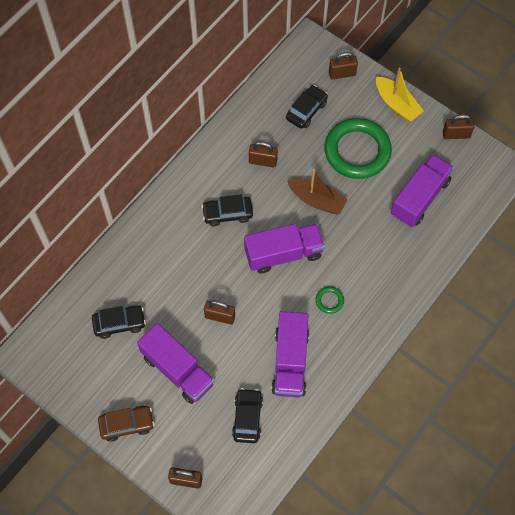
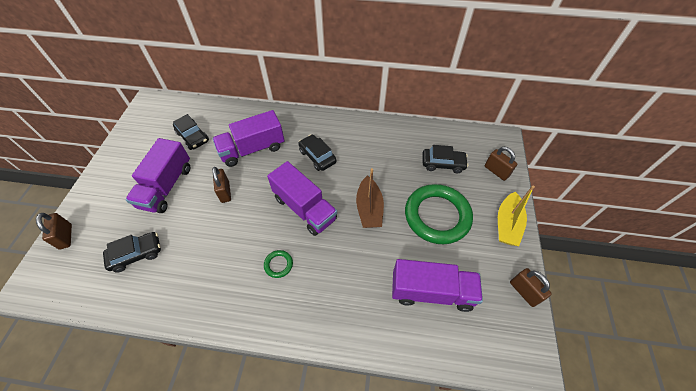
camera: 60 degrees right, 10 degrees down
(127, 424) = (109, 177): brown car -> none
(263, 161) = (377, 157): brown padlock -> none
(290, 361) = (203, 262): purple truck -> purple truck (252, 149)

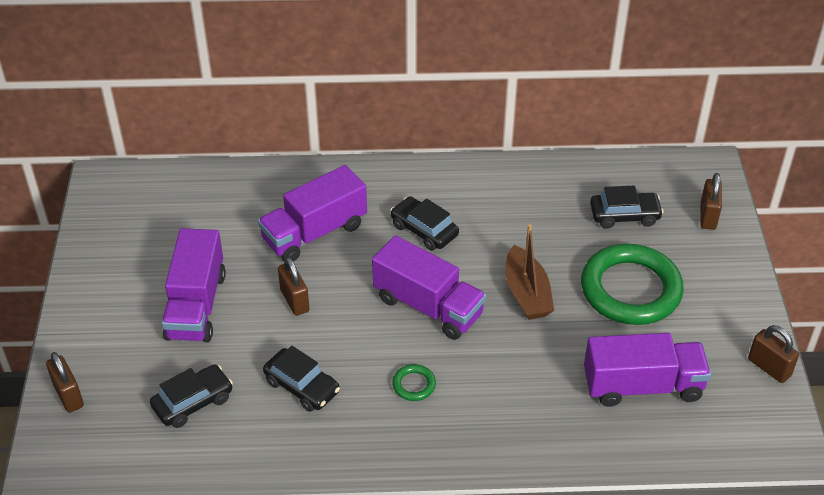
camera: 10 degrees left, 10 degrees down
(193, 137) = (206, 226): black car -> black car (302, 386)
(496, 171) = (708, 216): brown padlock -> brown padlock turned 60 degrees clockwise
(507, 224) = (734, 287): yellow boat -> none

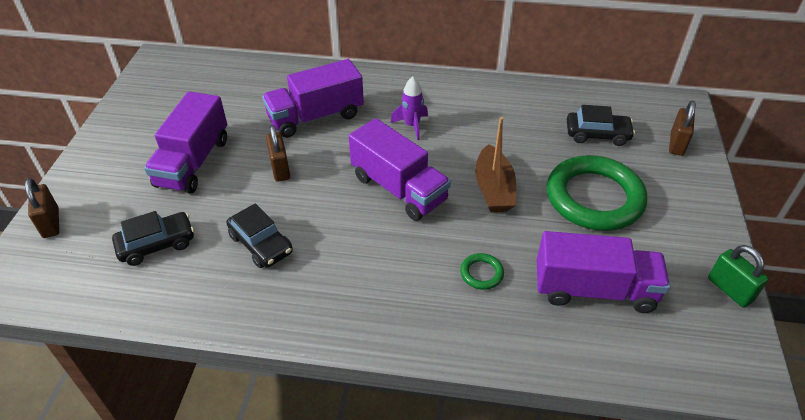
camera: 10 degrees right, 0 degrees up
(414, 385) = (366, 257): green ring -> green ring (481, 273)
(424, 230) = (412, 126): black car -> purple rocket
(769, 367) = (729, 290): brown padlock -> green padlock

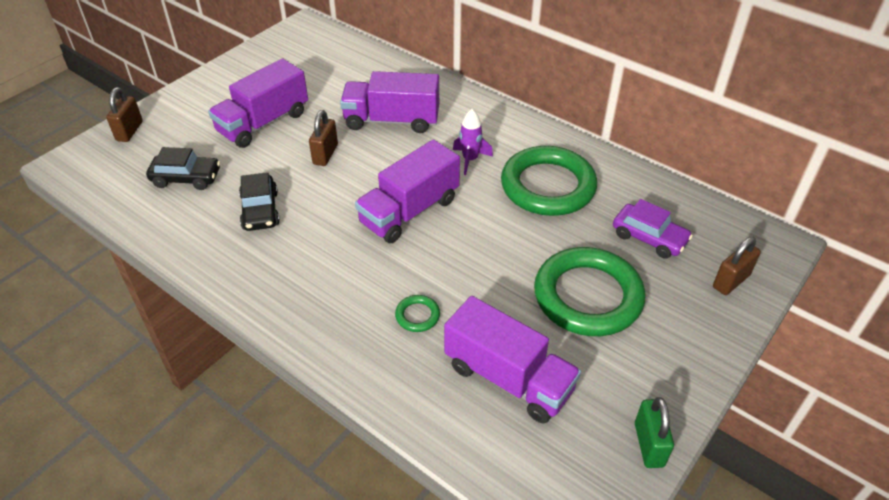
camera: 30 degrees right, 0 degrees up
(399, 188) = (409, 211): purple truck -> purple truck turned 60 degrees clockwise
(491, 124) = (548, 186): none -> green ring
(493, 189) = (495, 247): brown boat -> none
(597, 134) = (649, 238): black car -> purple car

